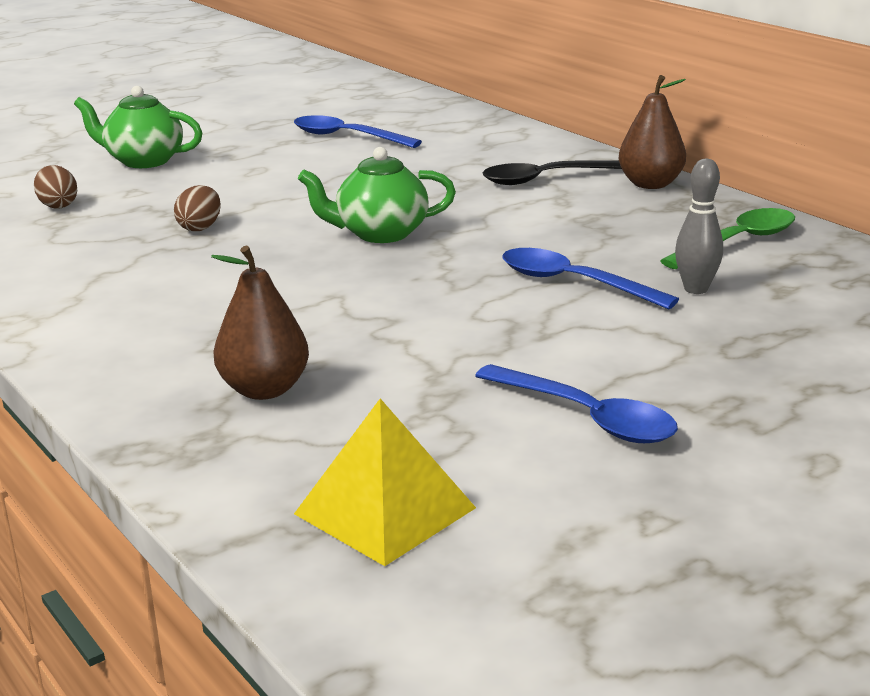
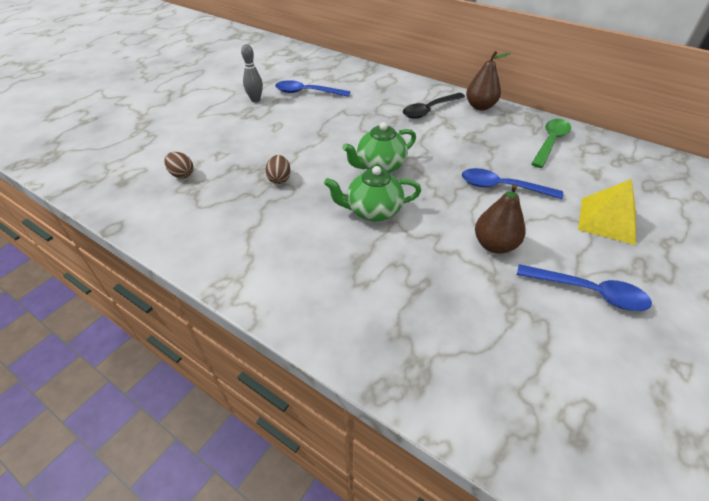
camera: 20 degrees left, 20 degrees up
(143, 161) = (207, 128): green teapot -> green teapot (373, 211)
(264, 389) = (414, 312): brown pear -> brown pear (494, 245)
(385, 510) = (555, 402): yellow pyramid -> yellow pyramid (607, 220)
(696, 289) = (559, 180): grey bowling pin -> grey bowling pin (255, 100)

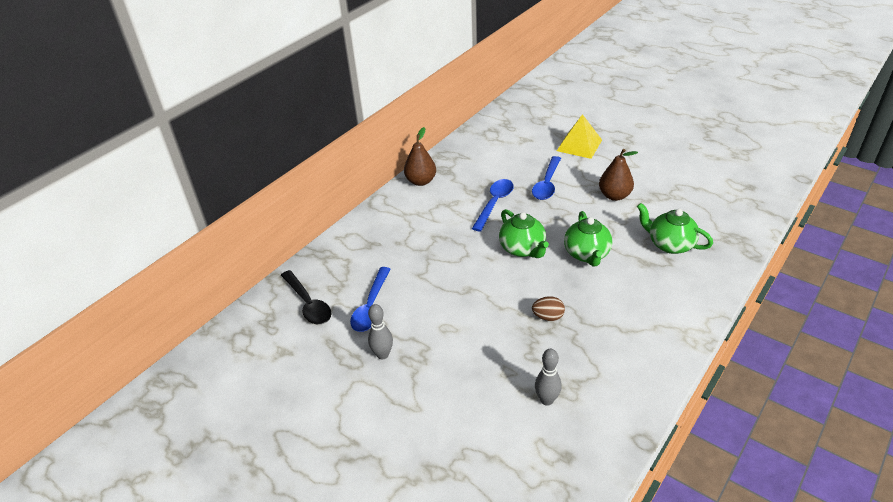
camera: 85 degrees left, 5 degrees down
(182, 174) = (546, 400): brown egg -> grey bowling pin
(395, 289) = (670, 244): none -> green teapot
(429, 110) = (424, 213): black spoon -> black spoon (308, 304)
(550, 142) = (483, 152): green spoon -> none
(588, 292) = (648, 165): blue spoon -> blue spoon (494, 203)

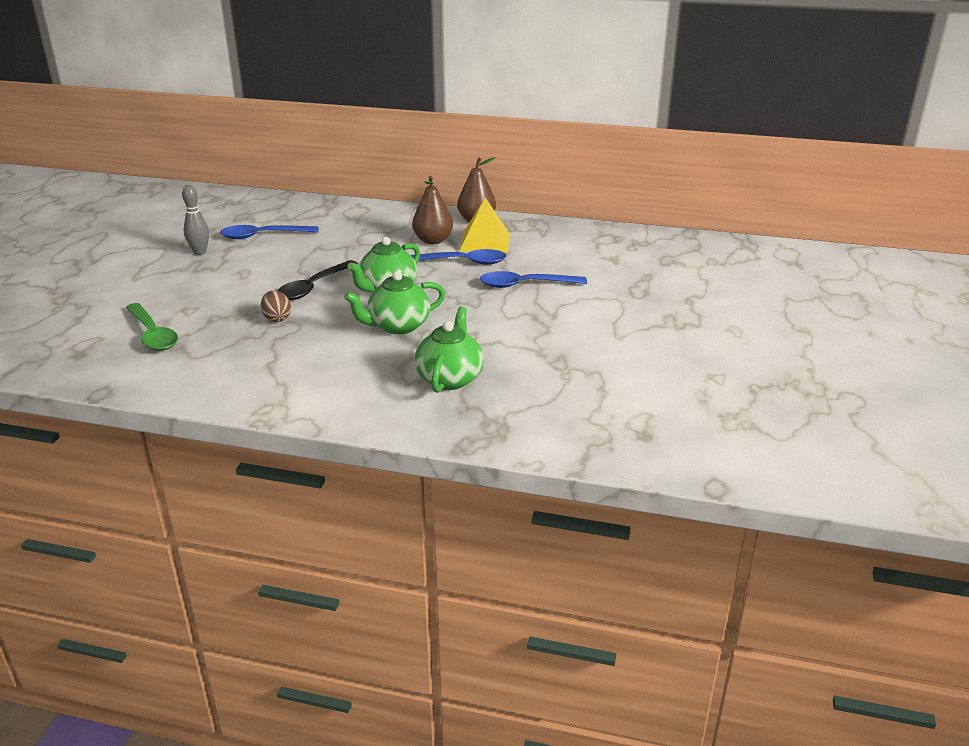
camera: 65 degrees right, 10 degrees down
(308, 304) = (257, 212): black spoon -> black spoon (313, 287)
(546, 400) = (152, 334): grey bowling pin -> green spoon
(579, 145) = (633, 293): yellow pyramid -> yellow pyramid (485, 242)
(614, 196) = (533, 329): brown pear -> brown pear (433, 240)

